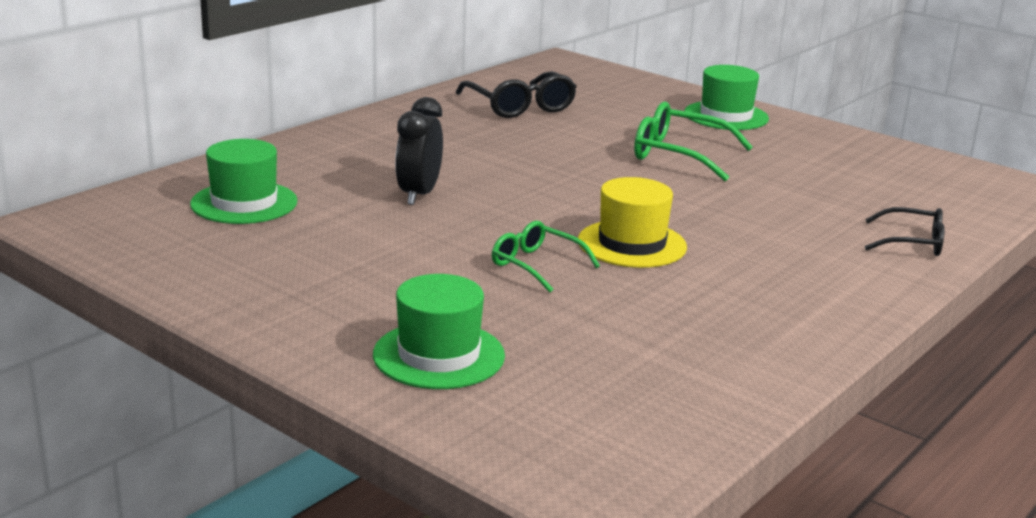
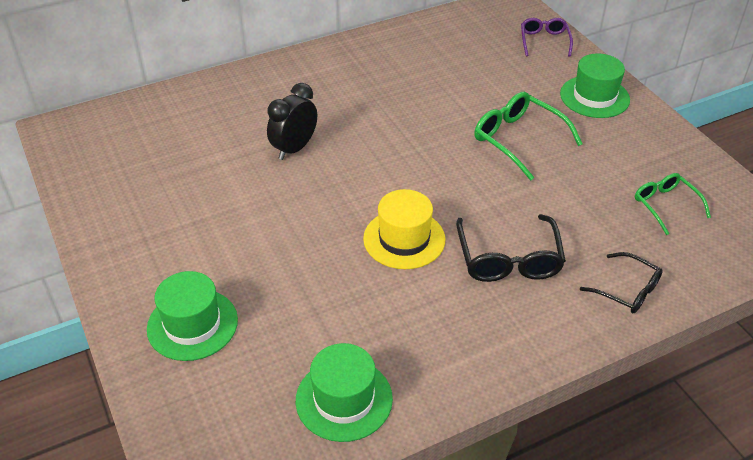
camera: 25 degrees right, 20 degrees up
(244, 203) = (176, 134): green hat -> green hat (344, 399)
(519, 106) = (438, 56): black glasses -> black glasses (508, 258)
(536, 265) = (320, 246): green glasses -> green glasses (665, 206)
(629, 84) = (544, 41): none -> purple glasses

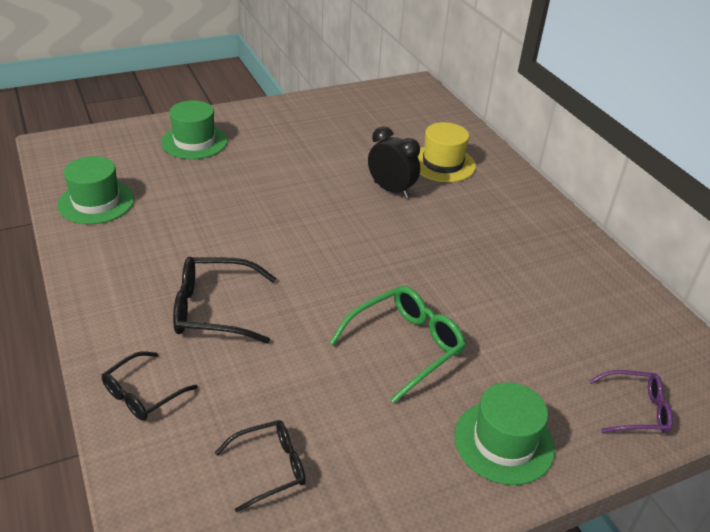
camera: 90 degrees right, 5 degrees down
(404, 239) = (258, 245): yellow hat -> yellow hat (442, 164)
(665, 206) = (269, 468): green glasses -> black glasses

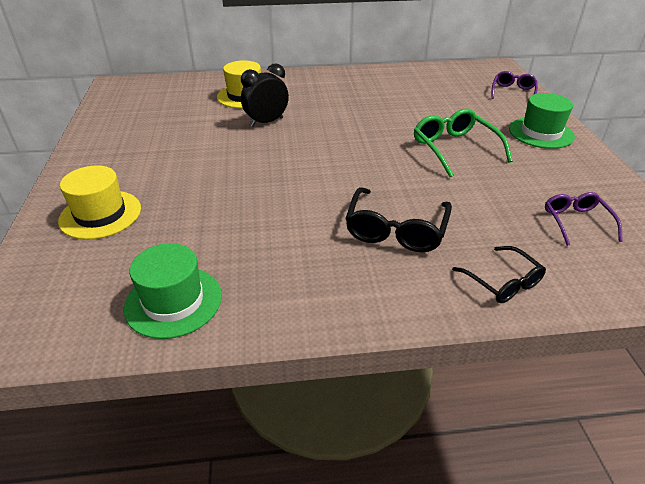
camera: 70 degrees left, 0 degrees up
(194, 142) = (100, 214): green hat -> yellow hat
(269, 468) = (576, 222): black glasses -> purple glasses

